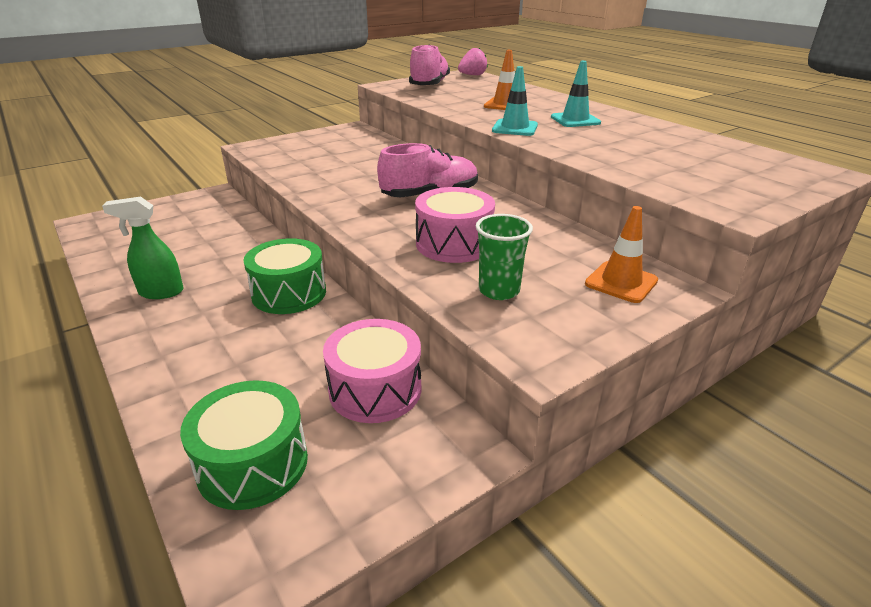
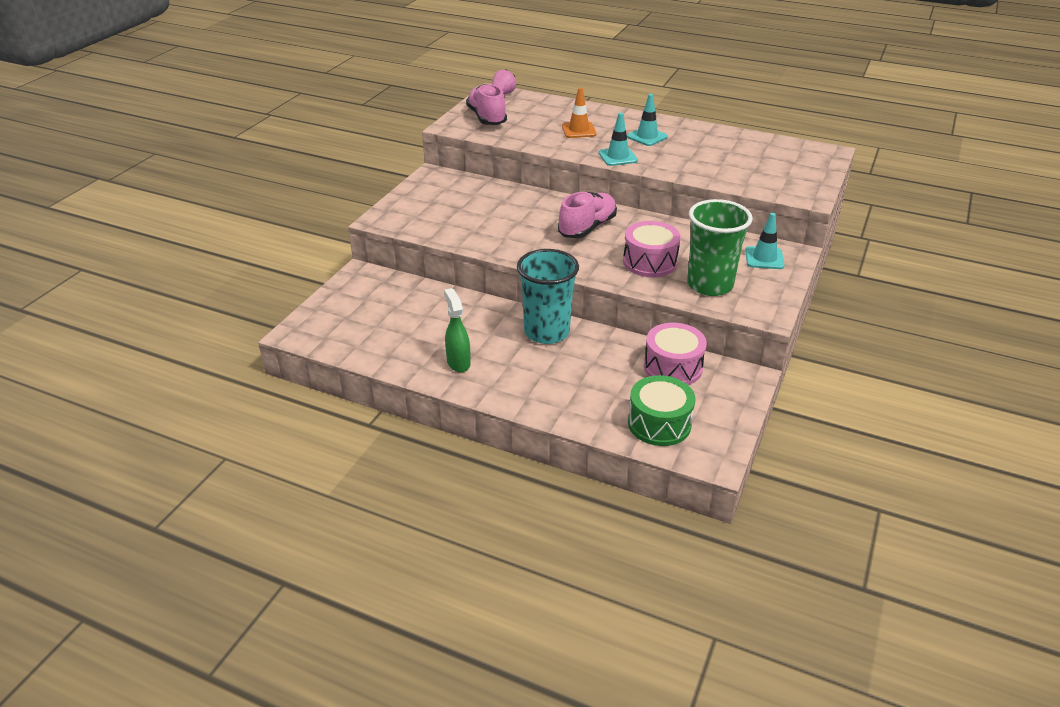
camera: 30 degrees left, 5 degrees up
(160, 292) = (458, 362): green spray bottle -> green spray bottle turned 105 degrees clockwise
(289, 293) = (546, 332): green drum -> turquoise cup
(499, 290) = (710, 285): green cup -> green cup, size x1.76
(621, 282) = (764, 258): orange traffic cone -> turquoise traffic cone

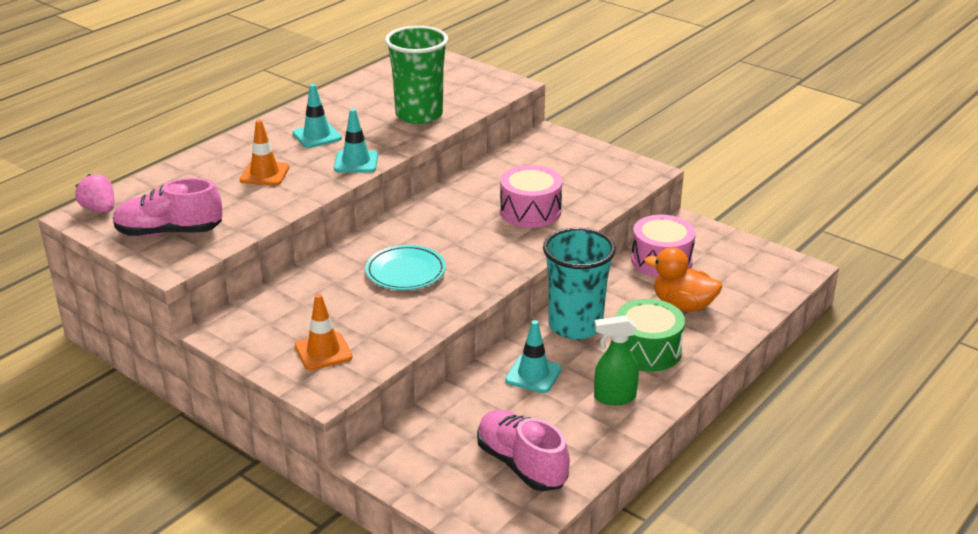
camera: 75 degrees left, 5 degrees down
(421, 211) = (323, 351): none -> orange traffic cone
(530, 223) = (405, 272): none -> turquoise plate
(587, 228) = (438, 235): pink shoe -> pink shoe (521, 464)
(606, 386) = (683, 305): none -> orange duck
(659, 424) = (746, 286): green drum -> green drum (647, 350)
(710, 285) = (587, 188): green cup -> green cup (419, 115)
(764, 258) = (551, 150): turquoise traffic cone -> turquoise traffic cone (533, 375)

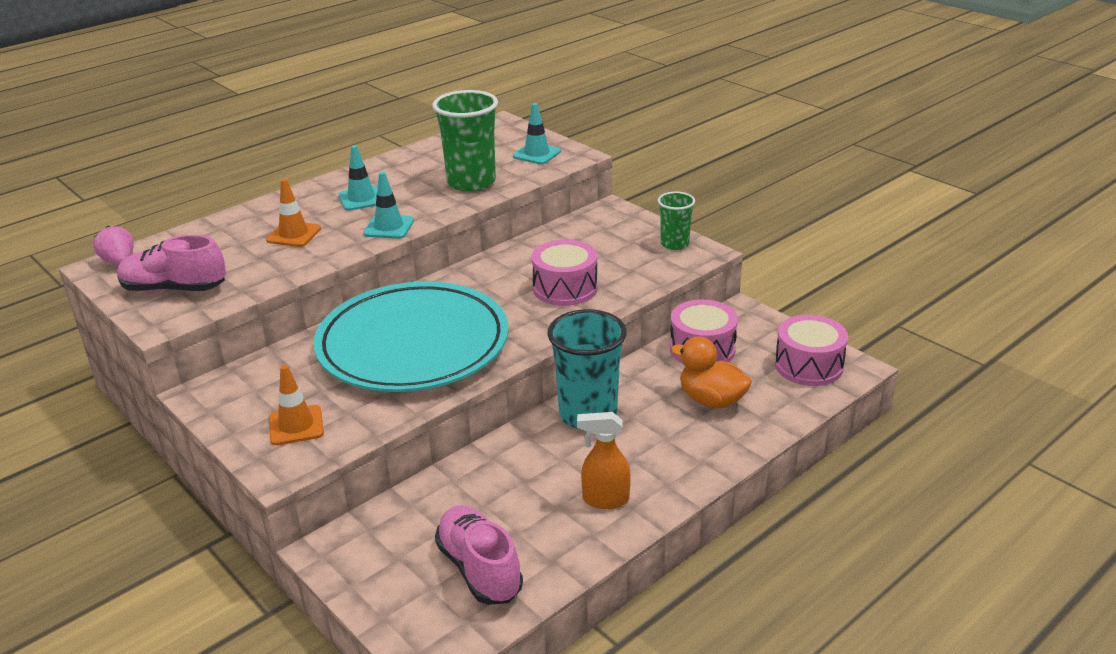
camera: 10 degrees right, 0 degrees up
(405, 272) = (413, 345): turquoise plate -> turquoise plate, size x2.27
(533, 375) = (526, 466): turquoise traffic cone -> turquoise traffic cone (536, 154)
(614, 397) = (605, 500): green spray bottle -> orange spray bottle
(619, 165) = (674, 244): none -> green cup
(647, 350) = (657, 448): green drum -> none
(760, 269) = (808, 366): none -> pink drum

